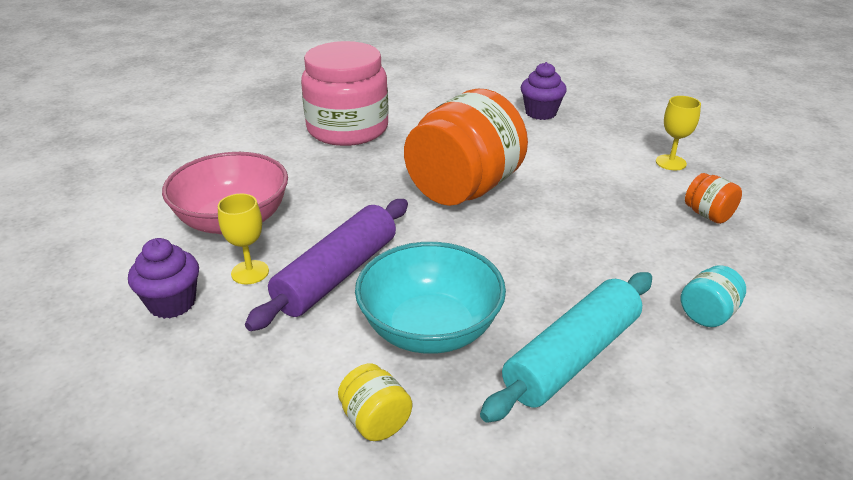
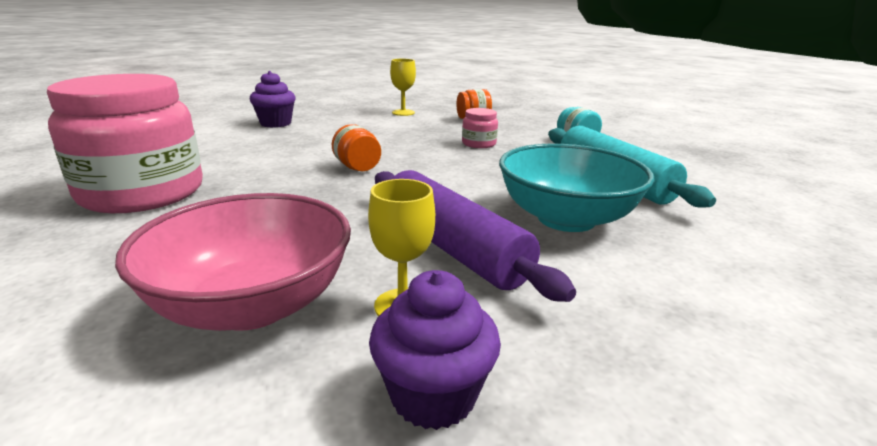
camera: 70 degrees left, 10 degrees down
(375, 421) = (696, 265): yellow jar -> none
(464, 189) = (357, 167): orange jar -> orange jar, size x0.42
(607, 239) = (479, 144): none -> pink jar

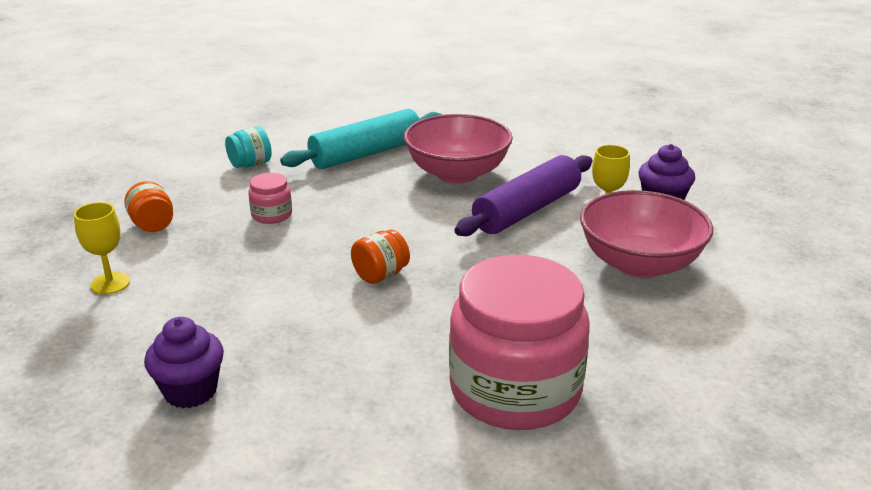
camera: 100 degrees left, 5 degrees up
(566, 219) = (457, 173): turquoise bowl -> pink bowl

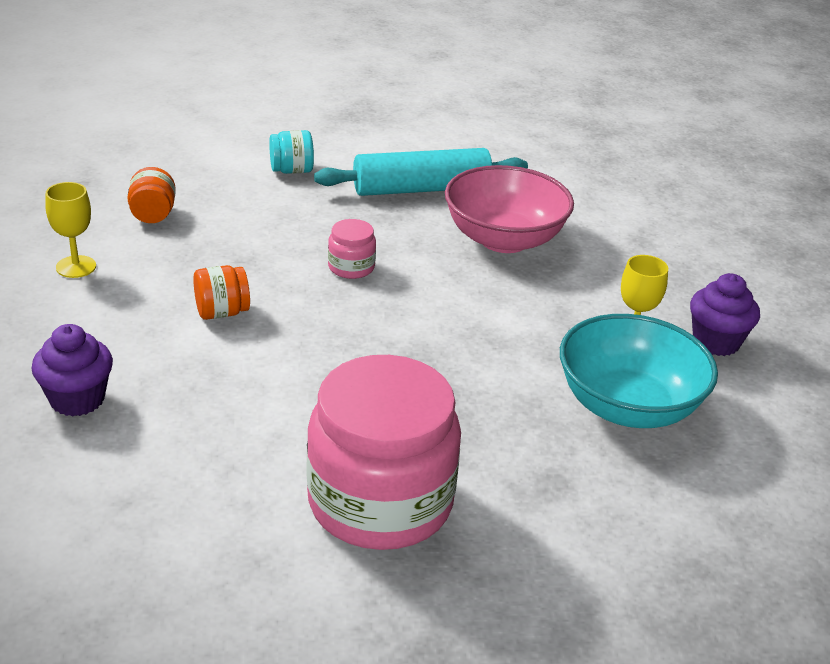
camera: 20 degrees right, 5 degrees up
(272, 215) = (274, 235): pink jar -> pink jar (351, 267)
(380, 275) = (336, 334): orange jar -> orange jar (222, 312)
(527, 210) = (549, 305): purple rolling pin -> none
(639, 264) = (628, 406): pink bowl -> turquoise bowl

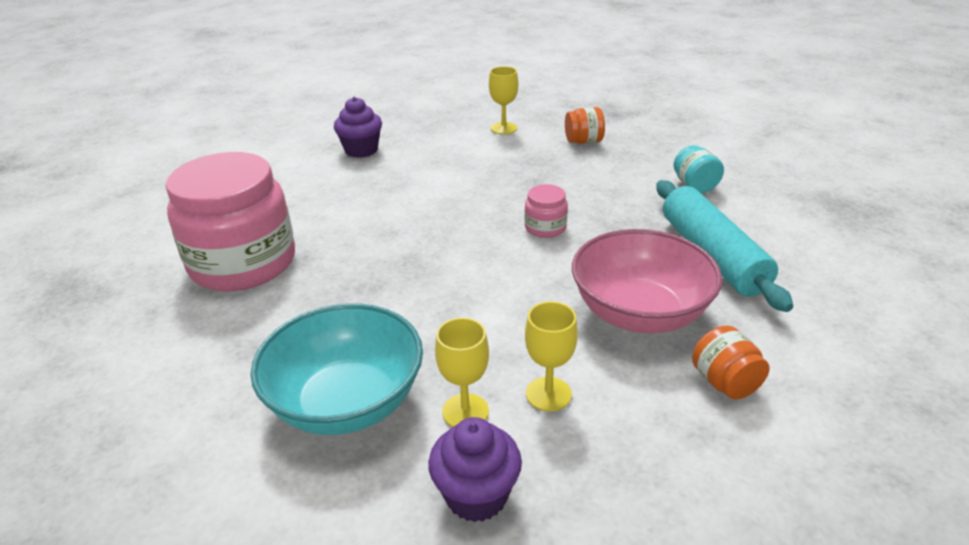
camera: 90 degrees right, 0 degrees up
(222, 312) = (463, 181): orange jar -> orange jar (725, 382)
(607, 298) = (548, 394): none -> yellow goblet

